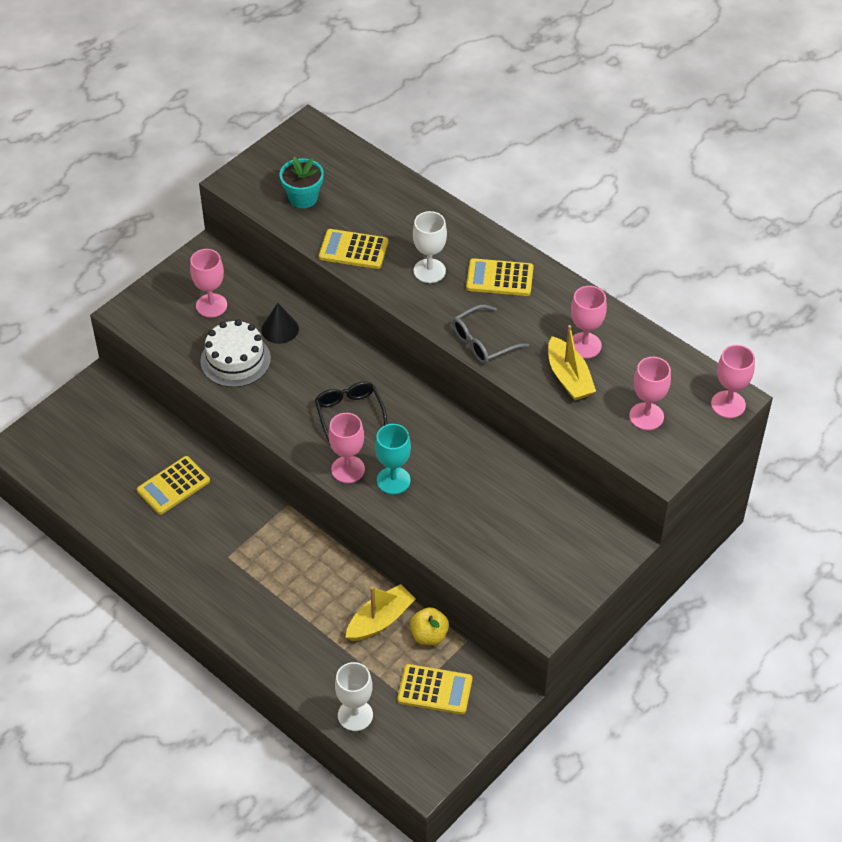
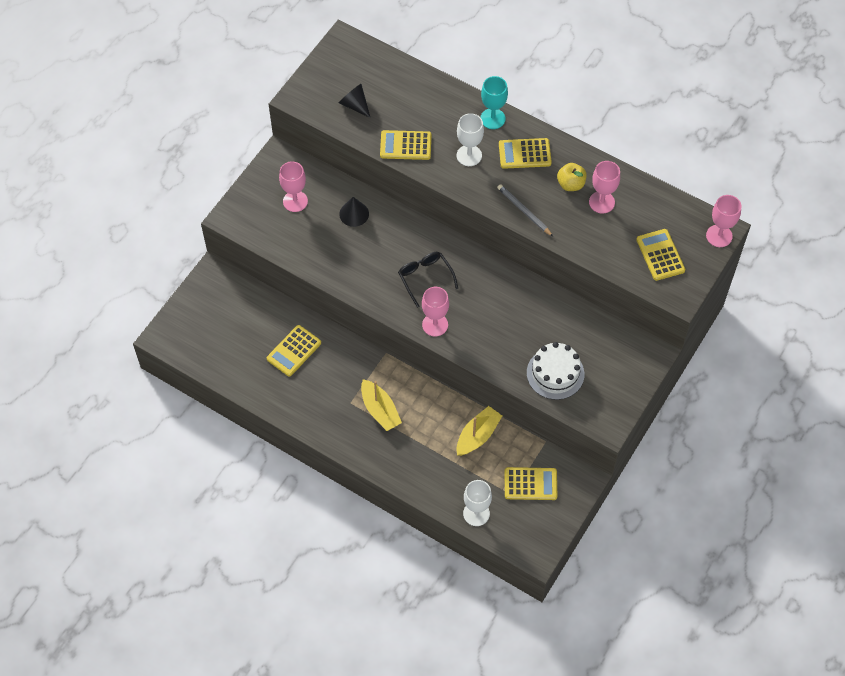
camera: 10 degrees left, 10 degrees up
(235, 360) = (326, 245): white cake -> white cake (555, 373)
(303, 198) = (355, 105): turquoise flower pot -> black cone
(393, 480) = (471, 328): turquoise goblet -> turquoise goblet (492, 118)
(429, 635) = (517, 442): yellow apple -> yellow apple (570, 184)
(483, 342) = (524, 211): grey glasses -> grey pencil
(569, 377) = (595, 231): yellow boat -> yellow boat (380, 410)
(646, 416) = (660, 255): pink goblet -> yellow calculator

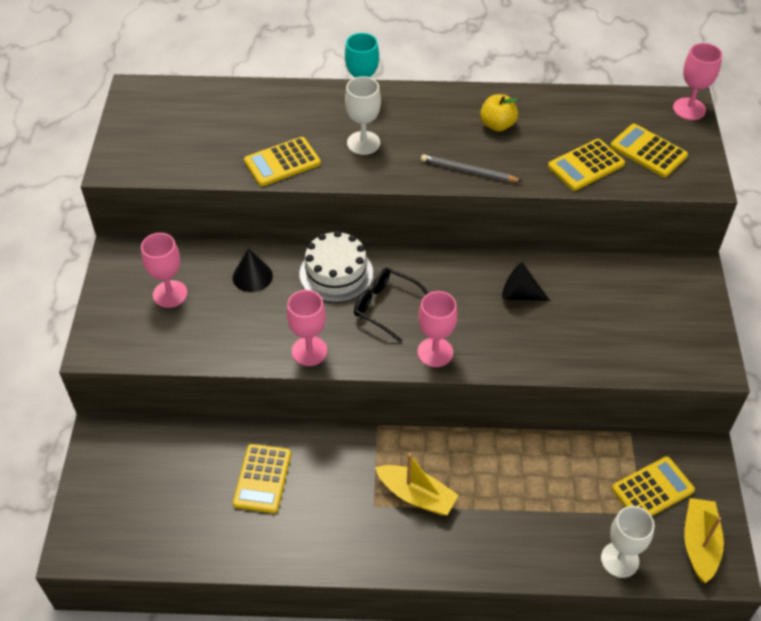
camera: 30 degrees left, 10 degrees down
(355, 105) = (192, 146): black cone -> black cone (520, 294)
(477, 435) = (551, 465): yellow boat -> yellow boat (699, 544)
(524, 154) = (424, 117): yellow calculator -> yellow calculator (586, 165)
(555, 373) = (611, 339): white cake -> white cake (336, 273)
(601, 202) = (544, 128): pink goblet -> pink goblet (309, 351)

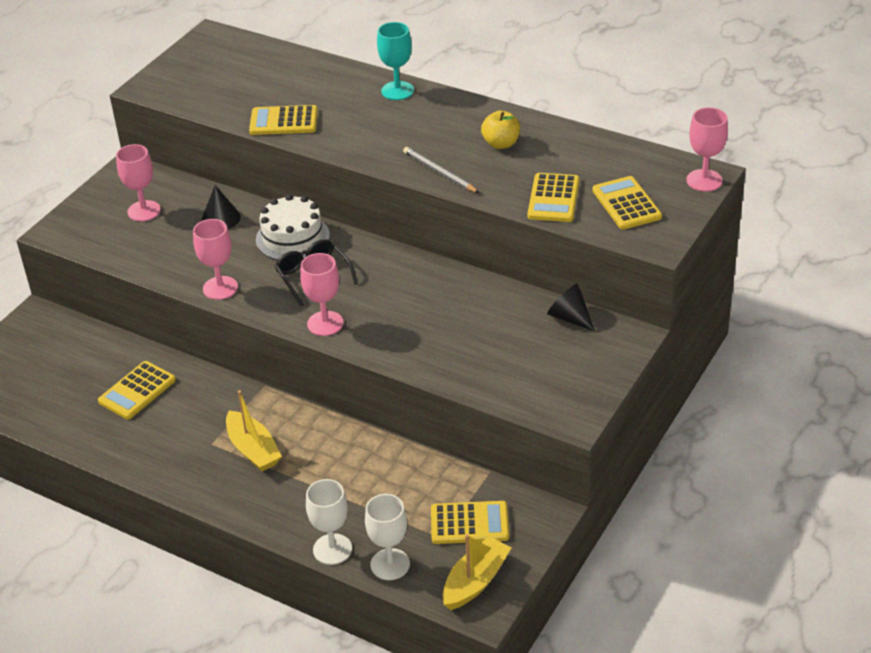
camera: 30 degrees right, 10 degrees down
(363, 143) = (366, 125): white goblet -> white goblet (332, 549)
(520, 294) = (441, 304): black cone -> black cone (569, 317)
(586, 165) = (553, 198): yellow calculator -> yellow calculator turned 75 degrees counterclockwise

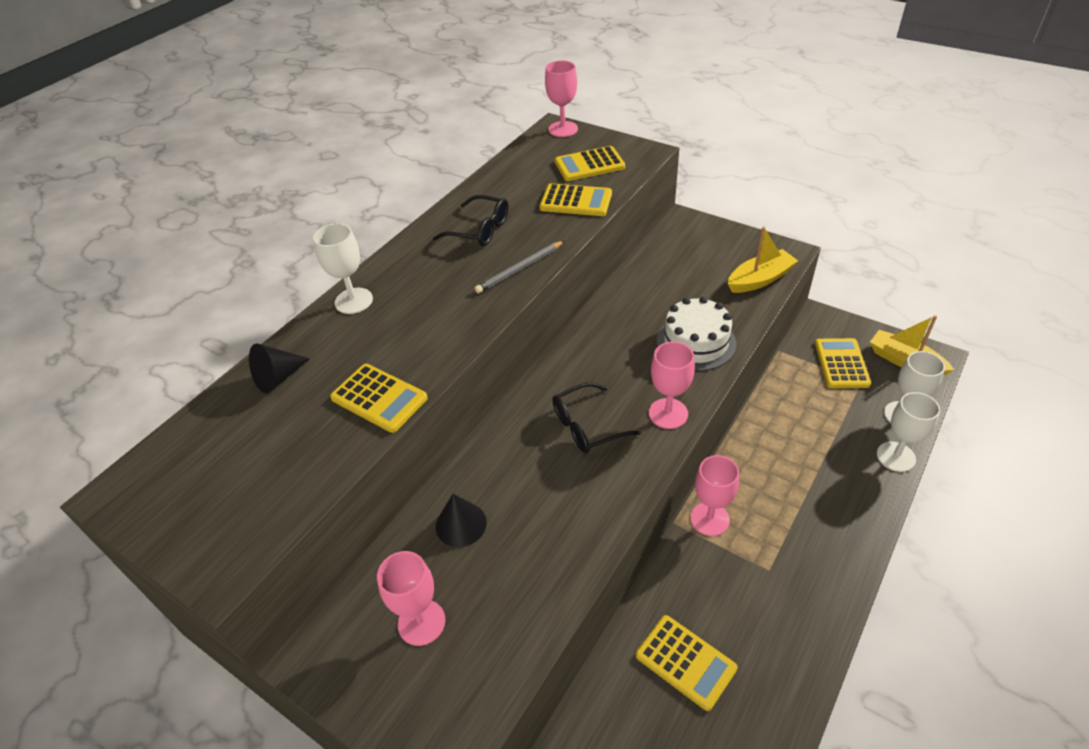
camera: 85 degrees left, 5 degrees up
(220, 288) = (601, 515): pink goblet -> pink goblet (709, 519)
(253, 449) = (773, 528): yellow boat -> yellow boat (760, 279)
(284, 121) = (379, 398): yellow calculator -> yellow calculator turned 60 degrees counterclockwise
(292, 237) = (514, 447): white cake -> white cake (696, 342)
(397, 91) = (354, 301): turquoise goblet -> white goblet
(501, 144) = (480, 230): yellow apple -> black glasses
(569, 317) = (660, 251): black cone -> black cone (278, 378)

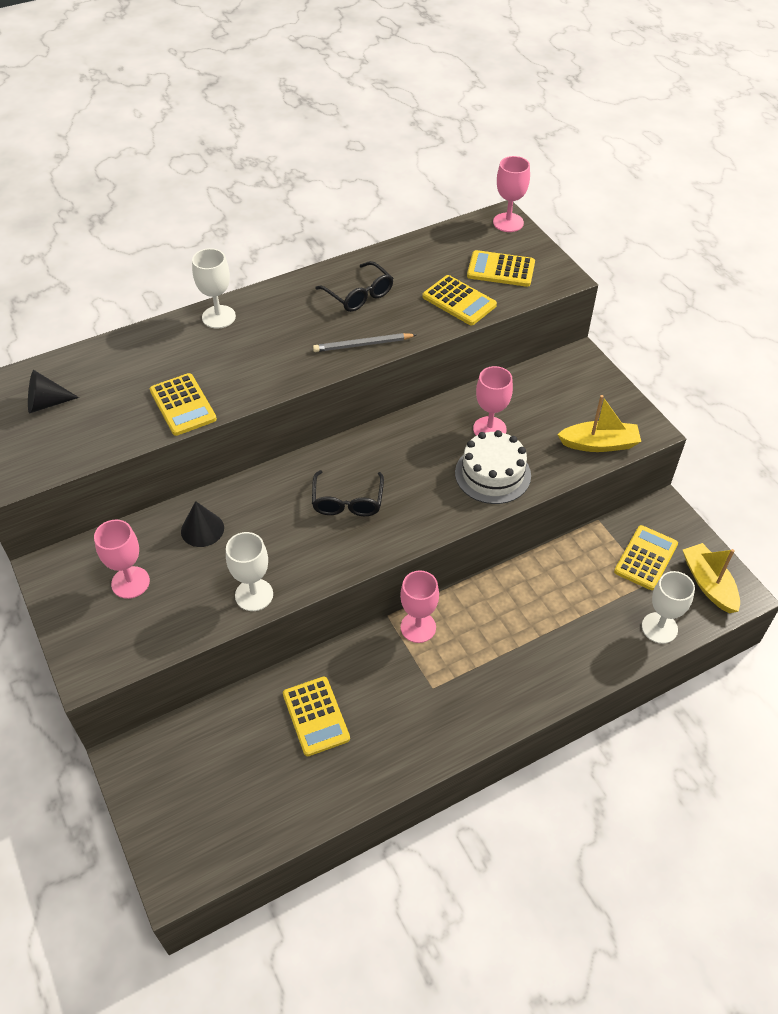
camera: 25 degrees right, 5 degrees up
(278, 378) = (126, 356): black cone -> black cone (46, 403)
(587, 426) = (347, 501): black glasses -> black glasses turned 90 degrees counterclockwise
(668, 413) = (419, 522): pink goblet -> pink goblet (489, 429)
(896, 456) = (619, 658): white goblet -> white goblet (254, 595)

